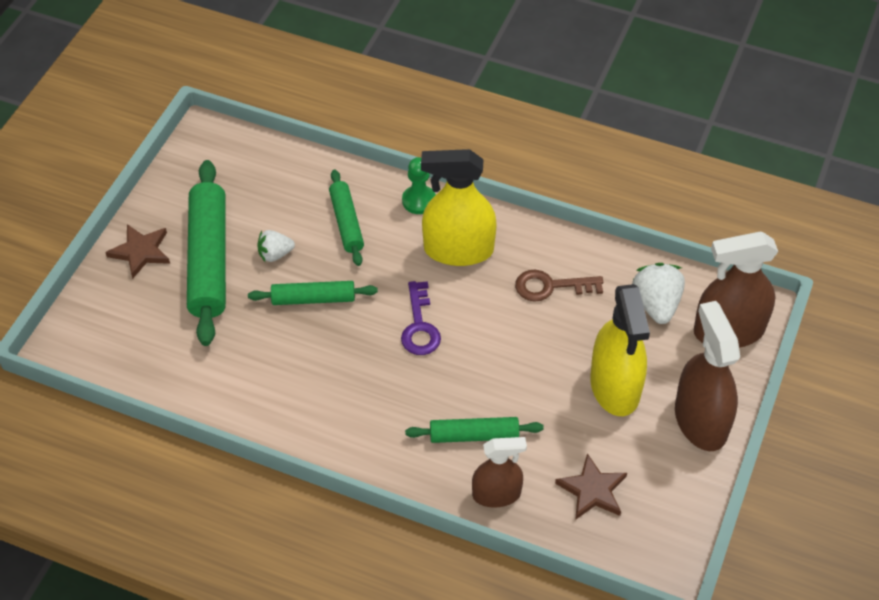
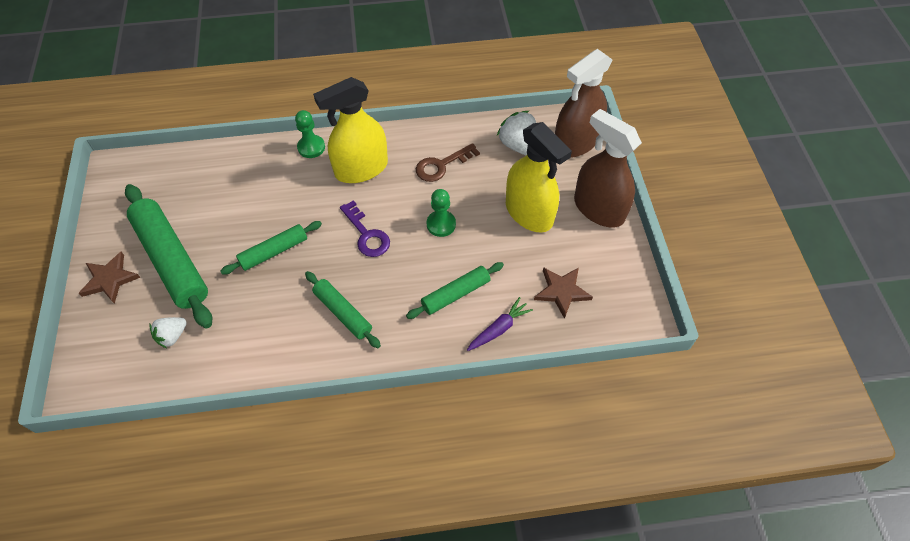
camera: 30 degrees left, 5 degrees up
(275, 254) = (224, 232): white strawberry -> white strawberry (172, 336)
(346, 223) = (266, 185): green rolling pin -> green rolling pin (342, 313)
(496, 494) = (499, 329): brown spray bottle -> purple carrot
(507, 353) = (441, 224): none -> green pawn

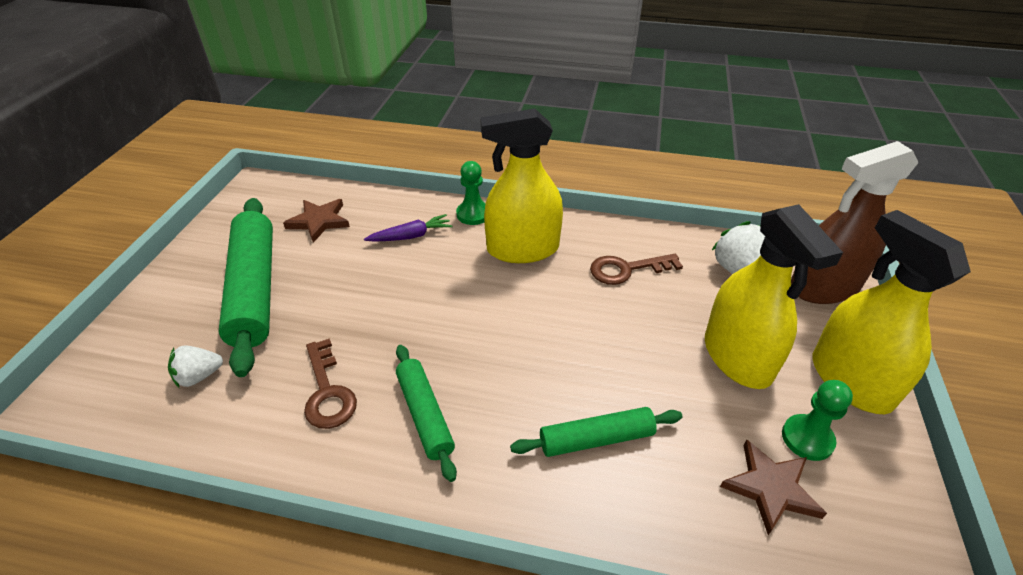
camera: 20 degrees right, 15 degrees down
(109, 279) = (176, 291): brown star -> brown star (319, 221)
(270, 318) = (328, 392): none -> brown key
(274, 252) = (375, 312): green rolling pin -> none
(367, 234) = (499, 324): purple key -> none
(441, 224) = (604, 338): green pawn -> green pawn (807, 438)
(499, 329) = (650, 515): purple carrot -> purple carrot (411, 236)
(598, 209) = (850, 381): brown spray bottle -> yellow spray bottle

